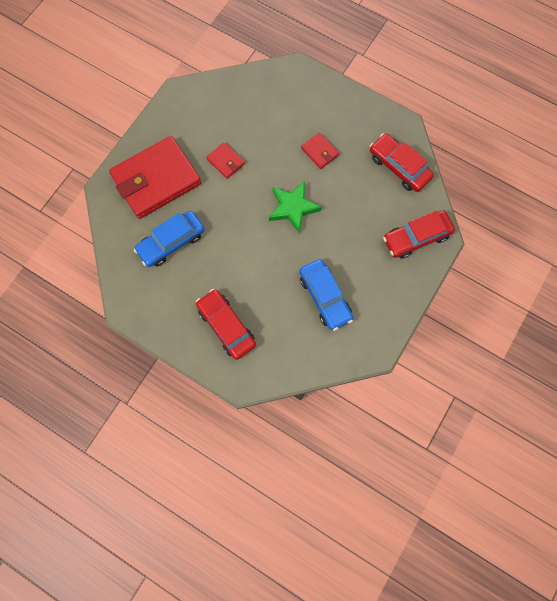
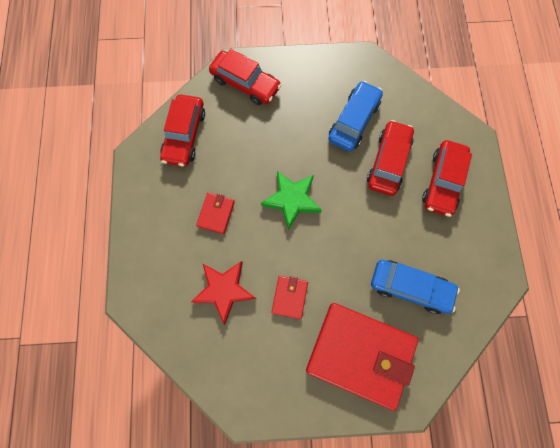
camera: 125 degrees left, 0 degrees up
(261, 125) = (224, 290): none -> red star
(272, 297) = (388, 162): none -> red car

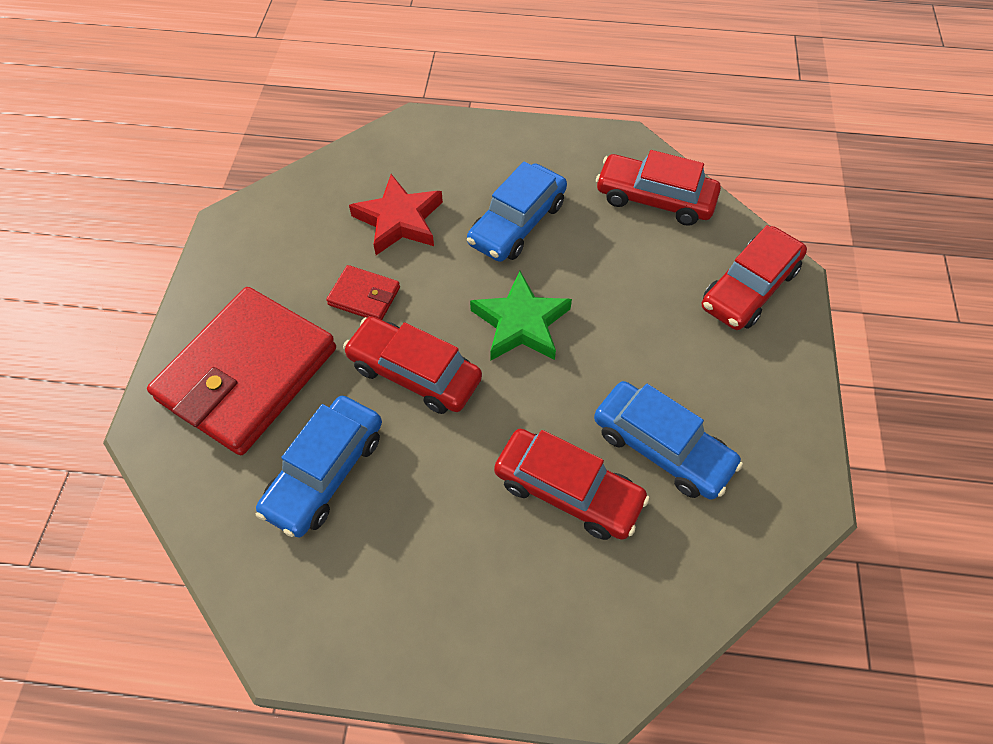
camera: 100 degrees right, 15 degrees down
(216, 214) = (517, 223): red wallet -> blue car
(442, 182) = (510, 585): red car -> red car (414, 373)

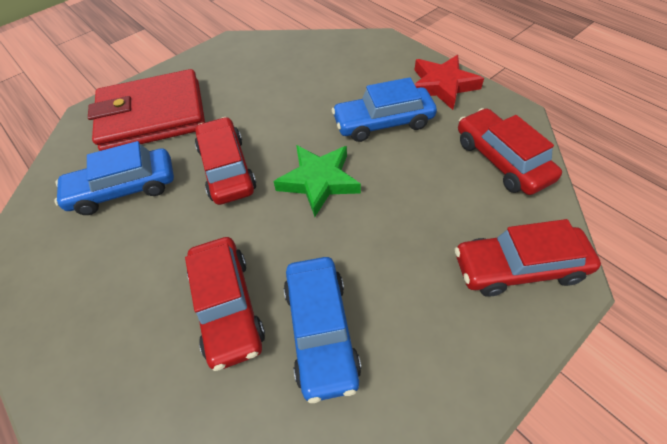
camera: 45 degrees right, 5 degrees down
(364, 296) = (250, 112): red wallet -> none
(399, 220) = (315, 84): red star -> red star (442, 85)

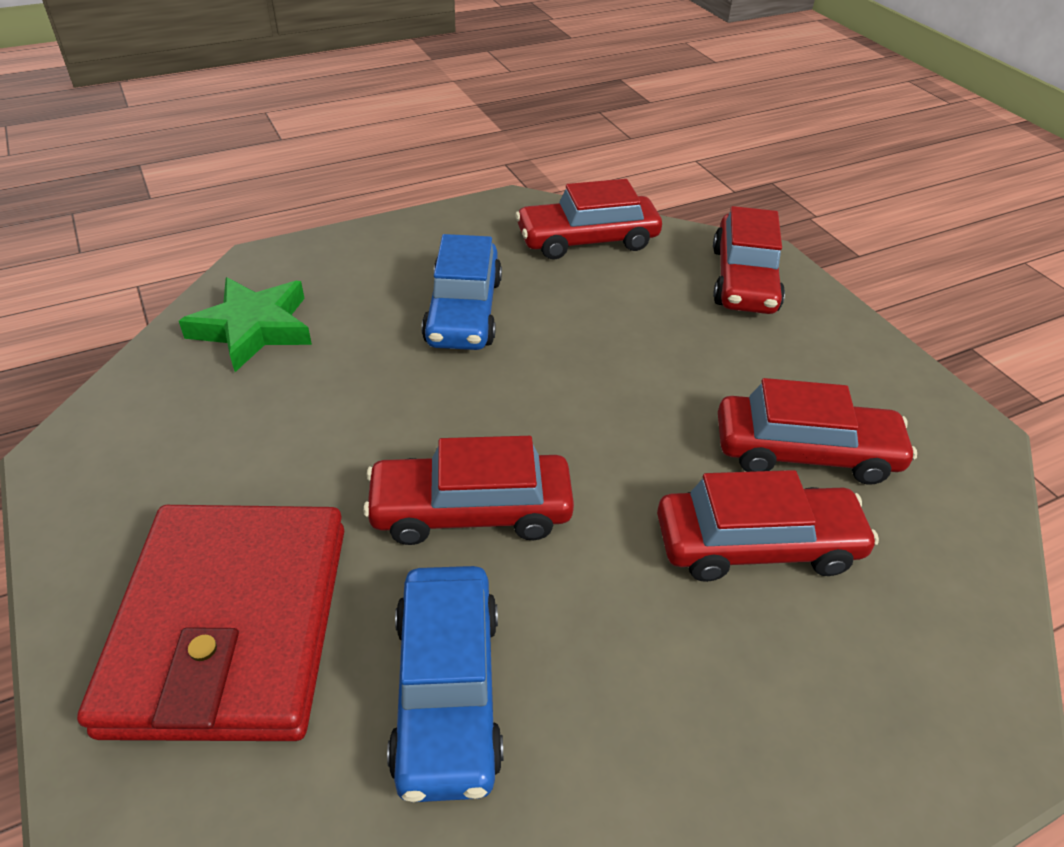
camera: 80 degrees left, 10 degrees down
(319, 181) = (552, 402): green star -> green star (253, 328)
(321, 331) = (805, 452): blue car -> red car
(442, 85) = (421, 239): red star -> none

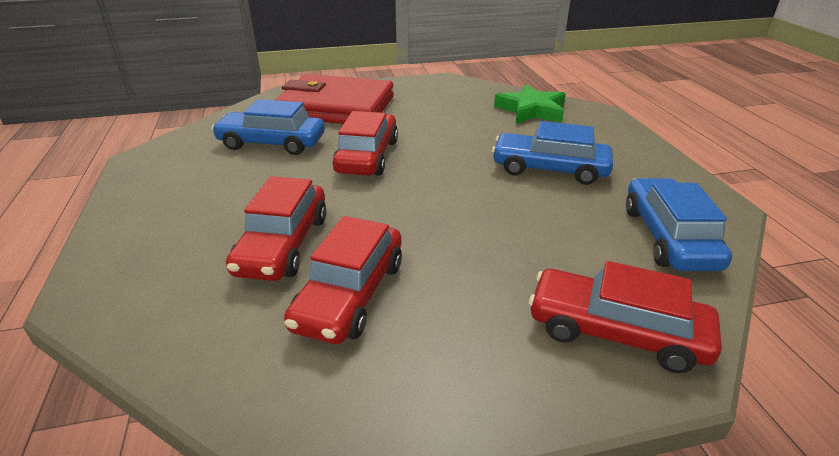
camera: 105 degrees right, 10 degrees down
(587, 240) = (668, 237): red car -> blue car

